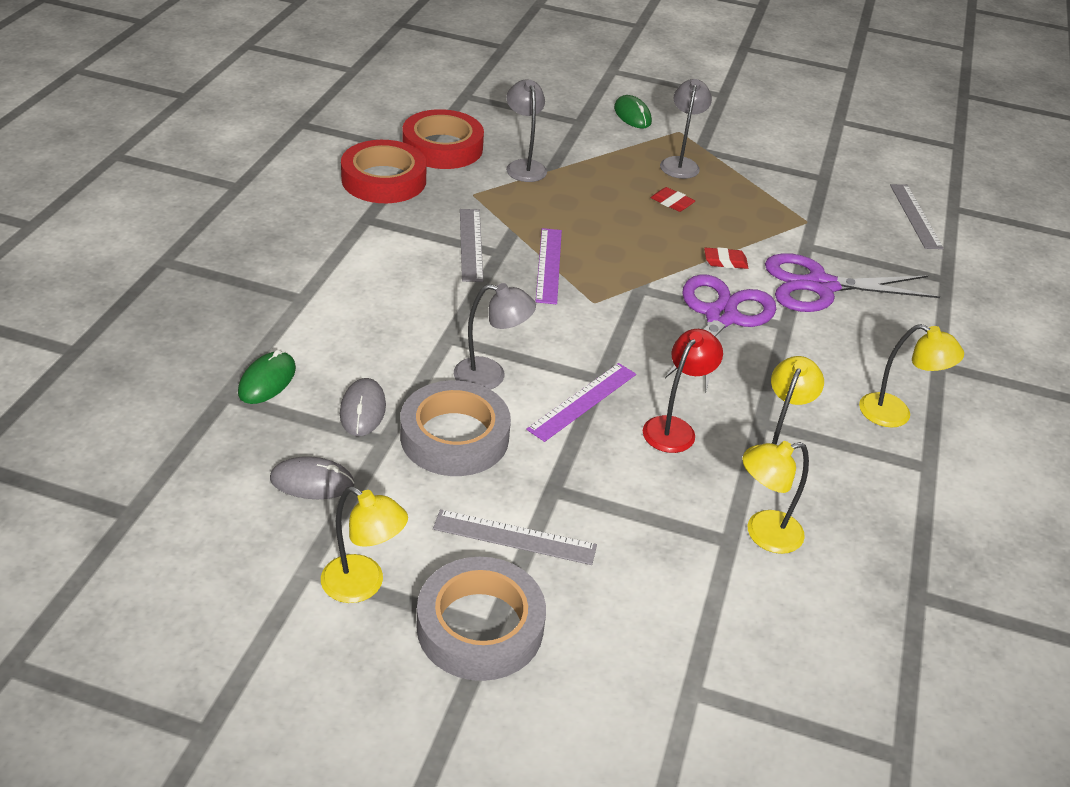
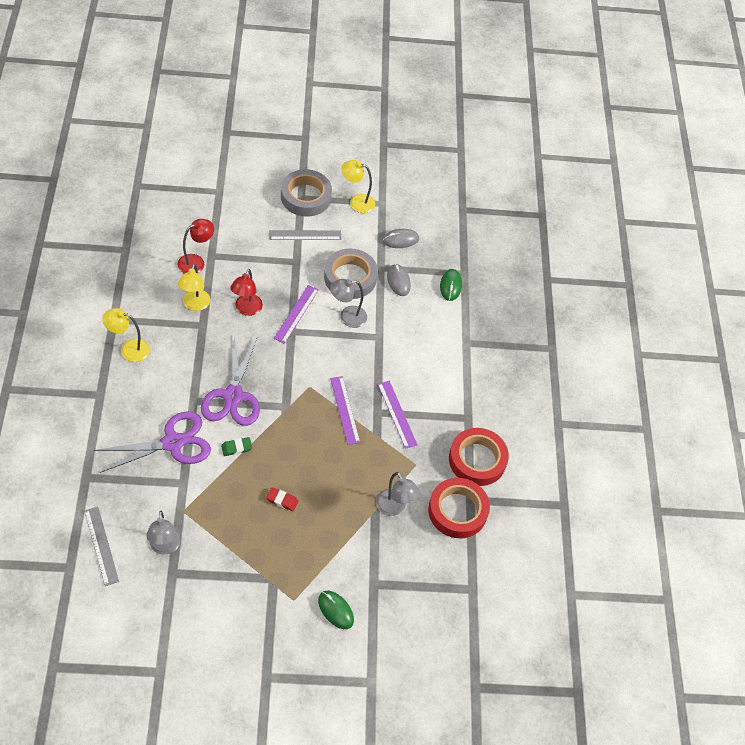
camera: 160 degrees right, 15 degrees up
(471, 244) = (397, 414): grey ruler -> purple ruler
(680, 163) = (285, 552): grey lamp -> grey lamp (165, 547)
(725, 261) = (236, 448): red eraser -> green eraser
(763, 534) = (196, 262): yellow lamp -> red lamp

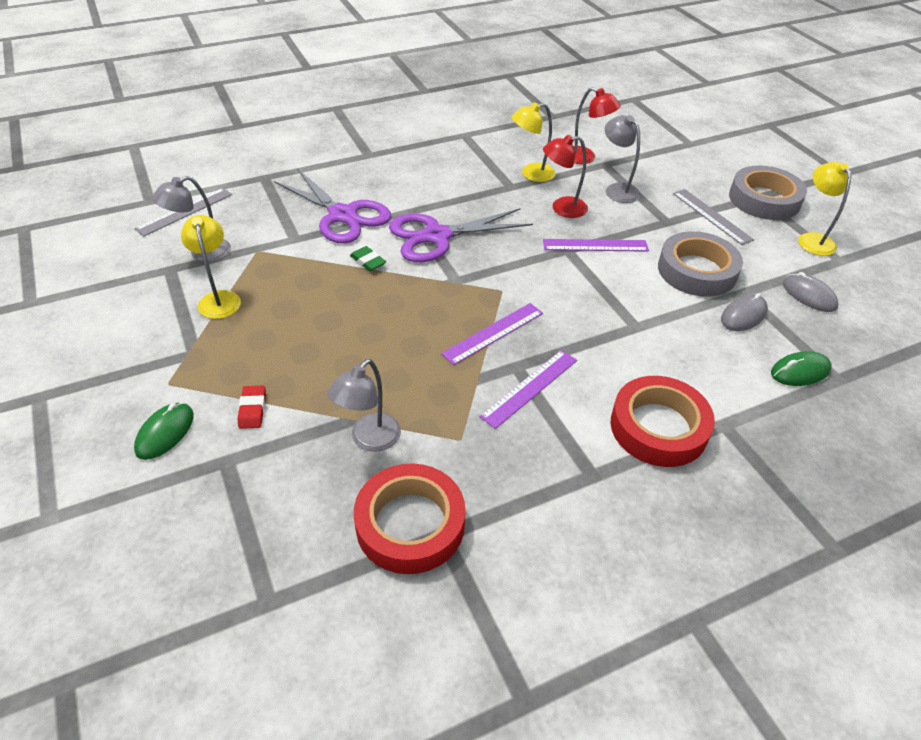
camera: 70 degrees right, 10 degrees down
(129, 349) = (437, 153): yellow lamp -> yellow lamp (219, 298)
(282, 500) = (316, 322): red eraser -> red eraser (252, 409)
(347, 317) = (635, 288): grey lamp -> grey lamp (617, 189)
(477, 460) = (524, 517): red tape -> red tape (658, 427)

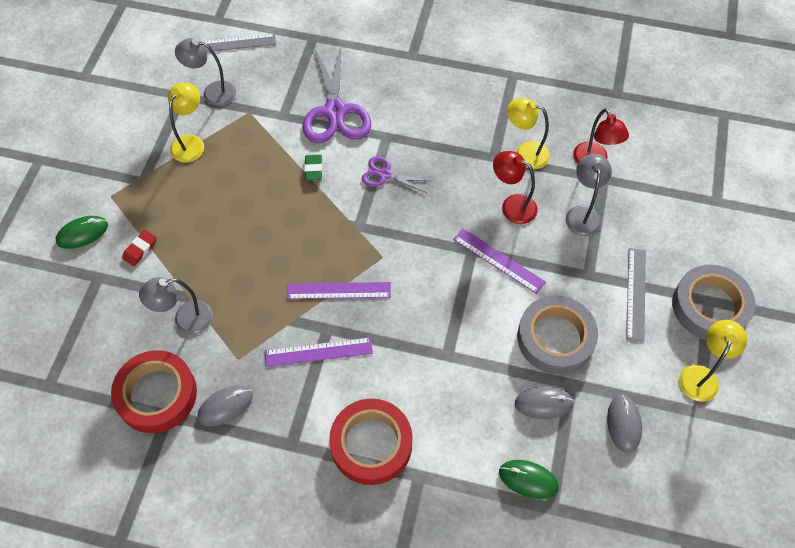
camera: 40 degrees right, 15 degrees up
(437, 236) = (385, 175): purple scissors -> purple scissors, size x0.52
(493, 486) = (225, 406): none -> grey mouse

